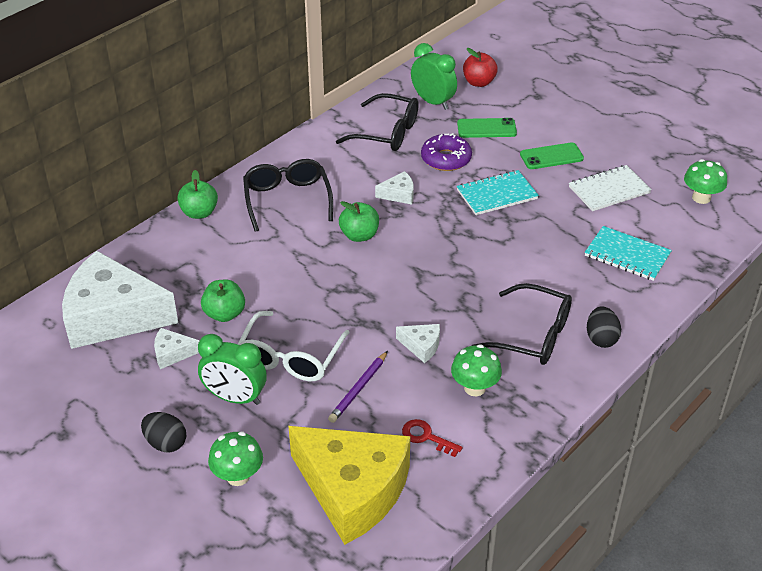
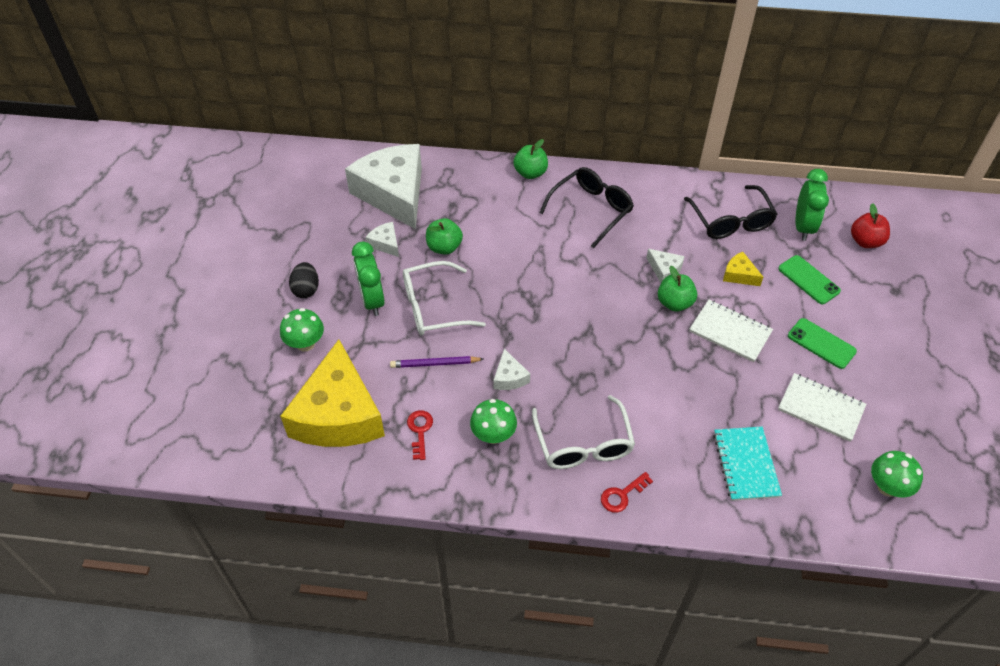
camera: 55 degrees right, 10 degrees up
(359, 235) = (594, 273): green apple -> green apple (674, 303)
(446, 159) = (739, 275): purple donut -> yellow cheese
(497, 194) = (730, 332): turquoise notebook -> white notebook
(533, 336) = (583, 444): black glasses -> white glasses
(601, 338) = (622, 495): black egg -> red key

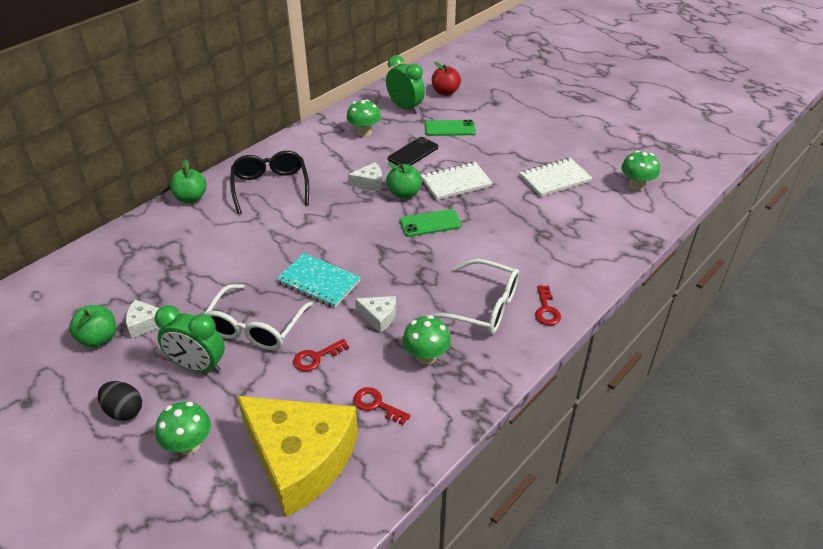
camera: 55 degrees left, 10 degrees down
(393, 193) = (96, 289): white cheese -> none
(434, 364) = (316, 357): purple pencil -> red key
(444, 247) = (200, 287): green apple -> green apple (98, 338)
(731, 221) = (364, 132): black glasses -> green mushroom
(739, 275) = (413, 153): yellow cheese -> black phone
(745, 464) = (570, 234): turquoise notebook -> turquoise notebook (318, 282)
(821, 343) = (505, 151): green phone -> green phone (430, 223)

